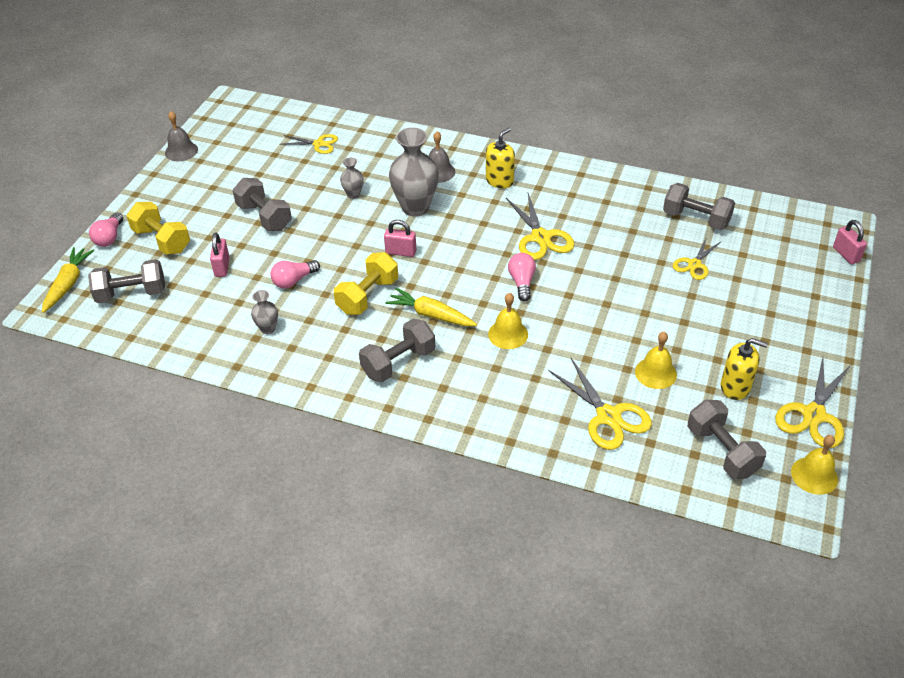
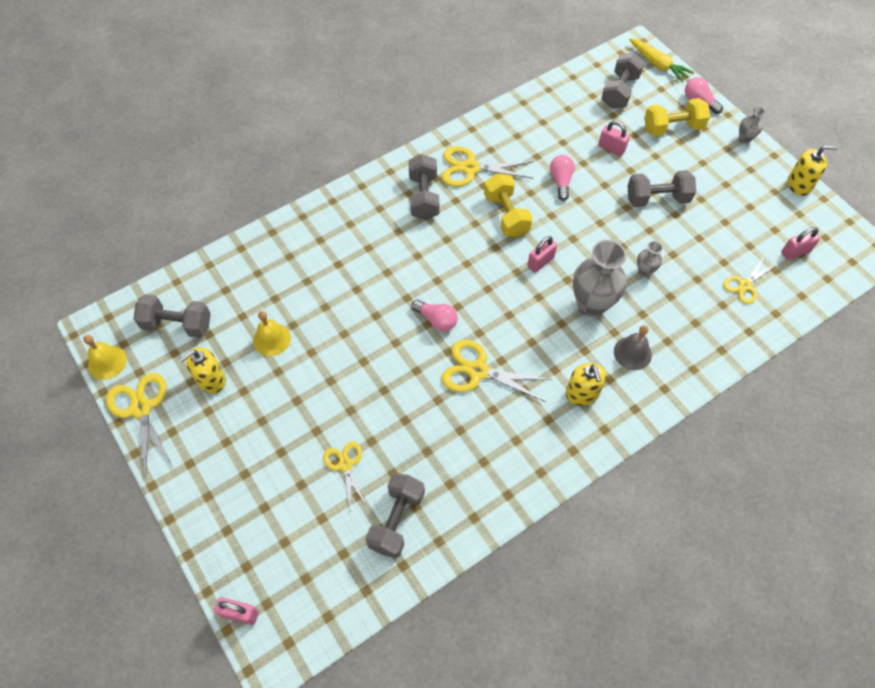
camera: 125 degrees right, 15 degrees up
(181, 151) = (799, 185): grey bell -> yellow soap dispenser
(261, 132) = (795, 252): none -> pink padlock
(268, 328) = (520, 145): grey vase -> grey vase (744, 139)
(431, 315) = (453, 241): yellow carrot -> none
(508, 334) = (392, 275): yellow bell -> none
(608, 416) = (267, 282): yellow scissors -> yellow scissors (470, 168)
(696, 219) = (396, 520): grey dumbbell -> grey dumbbell turned 45 degrees counterclockwise

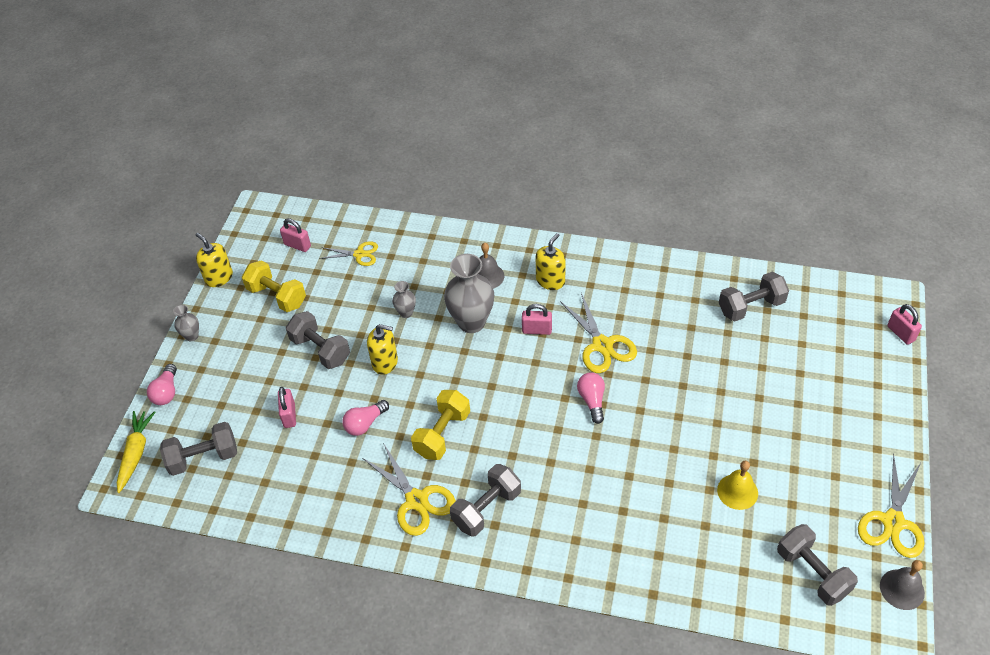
camera: 130 degrees left, 10 degrees down
(107, 362) = (902, 589): yellow bell -> grey bell
(211, 380) = (815, 498): yellow soap dispenser -> yellow soap dispenser (385, 362)
(345, 465) = (757, 361): yellow scissors -> none
(540, 262) = (466, 377): pink padlock -> pink padlock (537, 330)
(672, 128) = (221, 389): yellow dumbbell -> yellow dumbbell (277, 296)

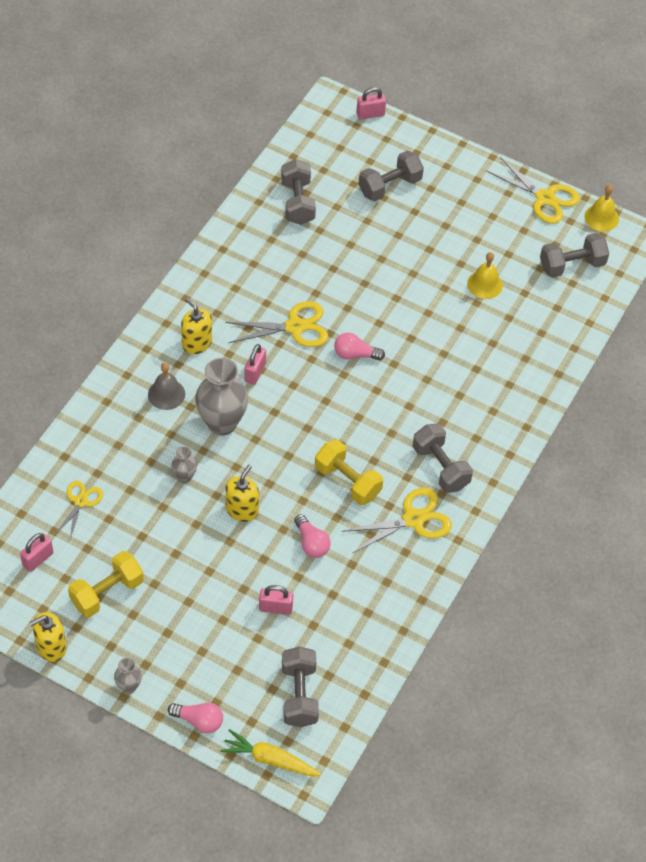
camera: 80 degrees left, 5 degrees up
(320, 350) = (201, 564): grey dumbbell -> grey dumbbell (390, 186)
(902, 589) = (601, 217): grey bell -> yellow bell

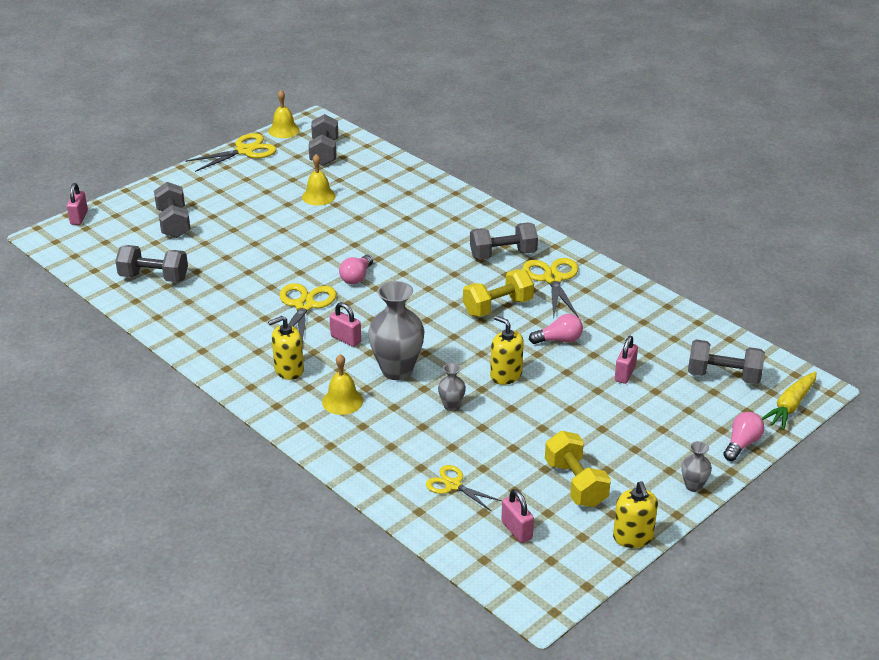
camera: 70 degrees left, 20 degrees down
(166, 394) = (342, 401): grey bell -> yellow bell

